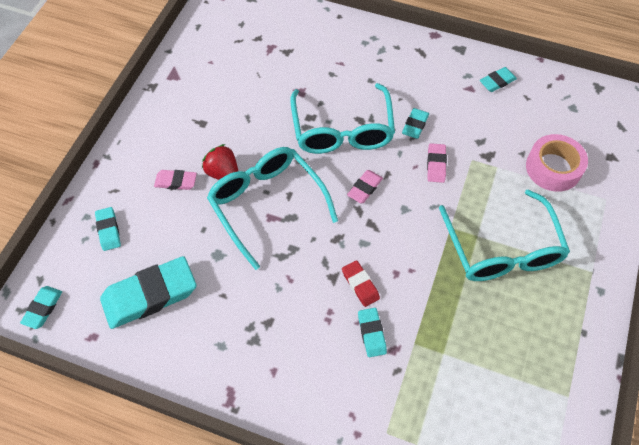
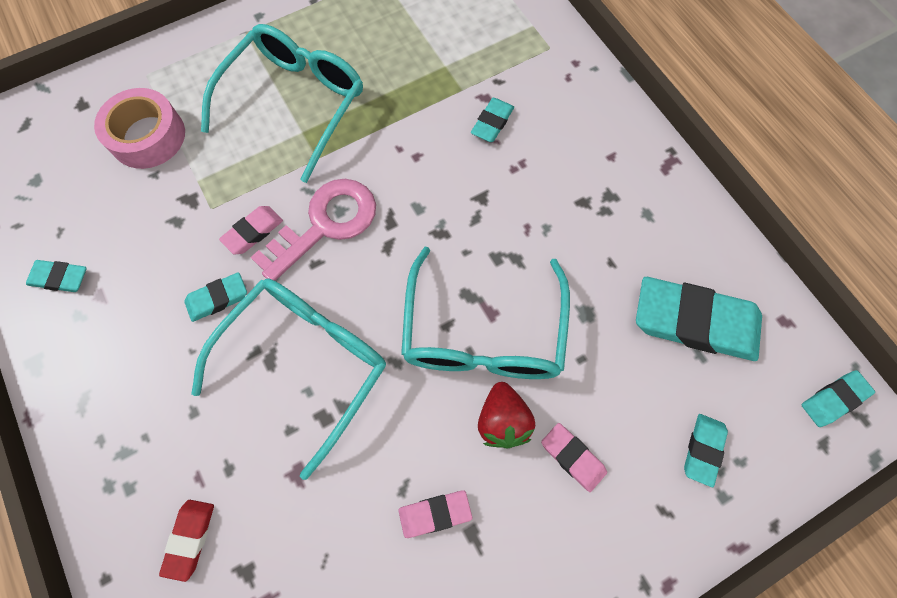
camera: 140 degrees left, 10 degrees up
(360, 285) = (461, 170): red eraser -> red eraser (190, 538)
(364, 188) = (357, 266): pink eraser -> pink eraser (435, 513)
(404, 196) = (325, 224): none -> pink key

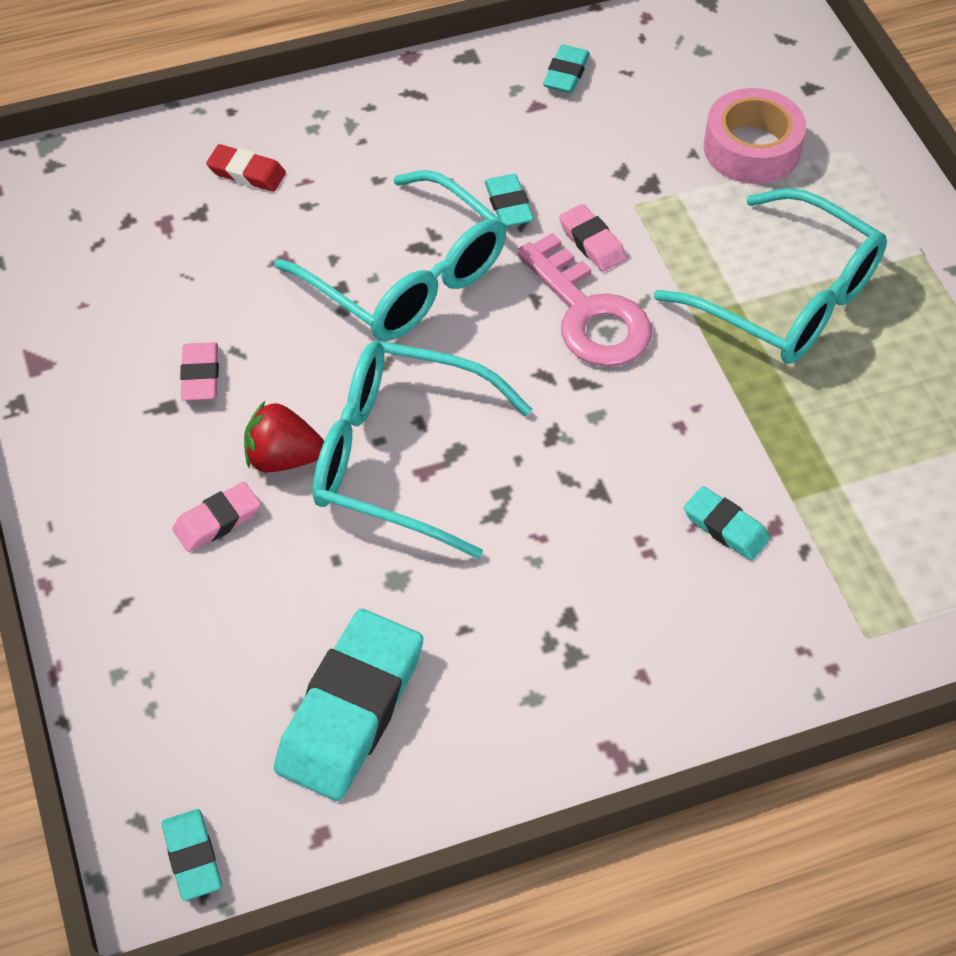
camera: 100 degrees right, 15 degrees down
(702, 449) = (180, 667): turquoise eraser -> none

